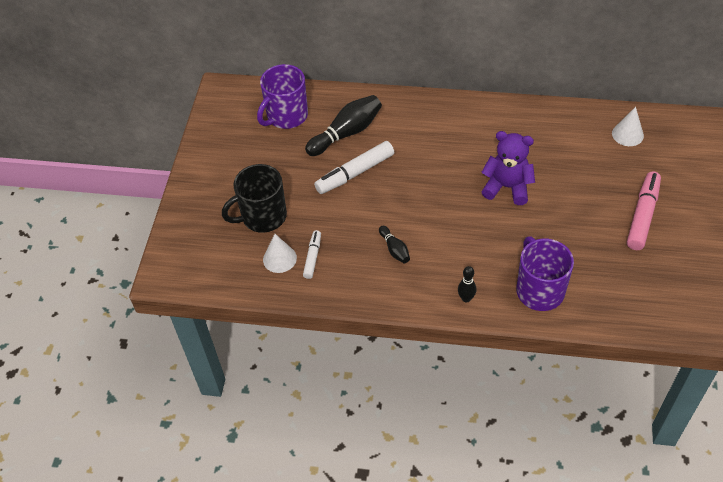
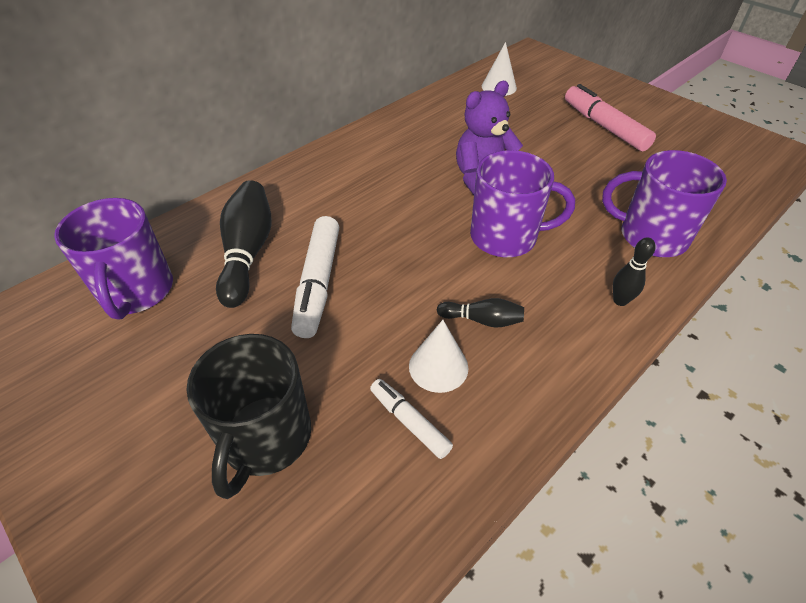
camera: 55 degrees left, 5 degrees down
(279, 258) = (369, 470): white cone -> white cone (438, 366)
(466, 225) = (505, 237): none -> purple mug

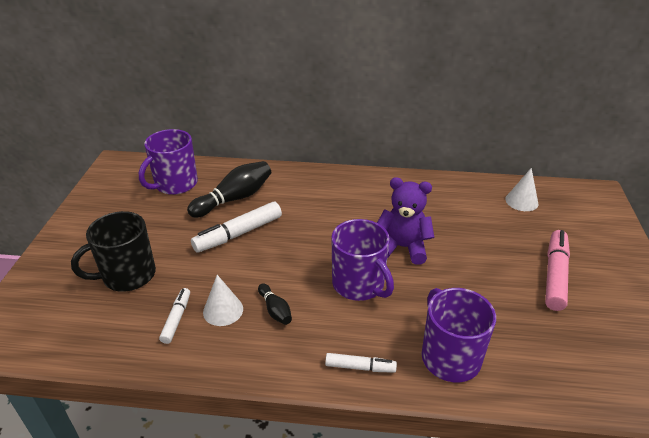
camera: 50 degrees right, 10 degrees down
(620, 300) = (360, 367): black bowling pin -> white marker

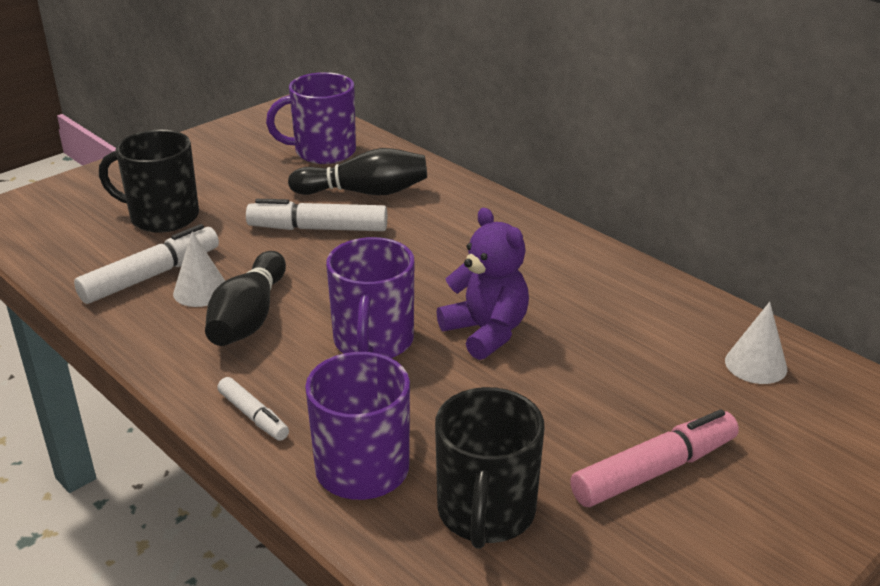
camera: 40 degrees right, 5 degrees down
(176, 319) = (151, 276): white marker -> white marker, size x1.75
(275, 310) = (249, 318): black bowling pin -> black bowling pin, size x1.90
(527, 342) = (485, 512): none -> black mug

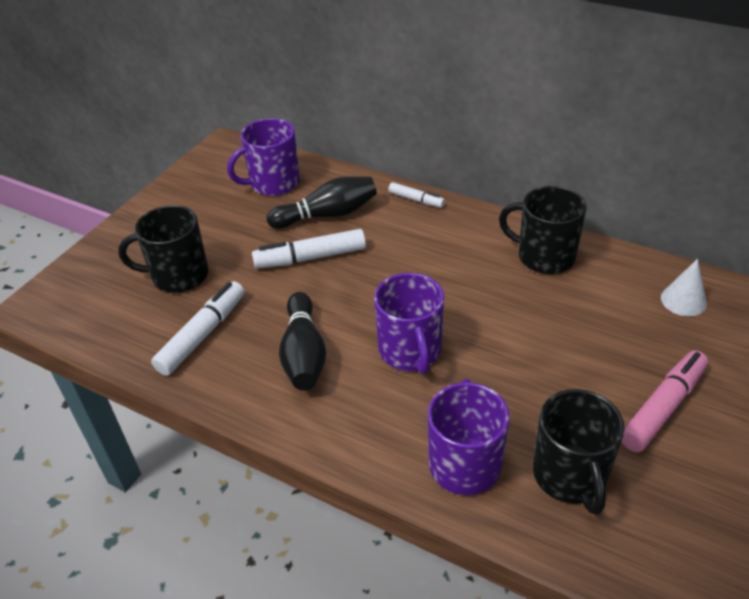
camera: 15 degrees left, 10 degrees up
(201, 291) = (251, 339): white cone -> none
(253, 416) = (358, 442): white marker -> white marker (416, 200)
(486, 332) = (487, 321): purple teddy bear -> none
(600, 282) = (544, 256): none -> black mug

